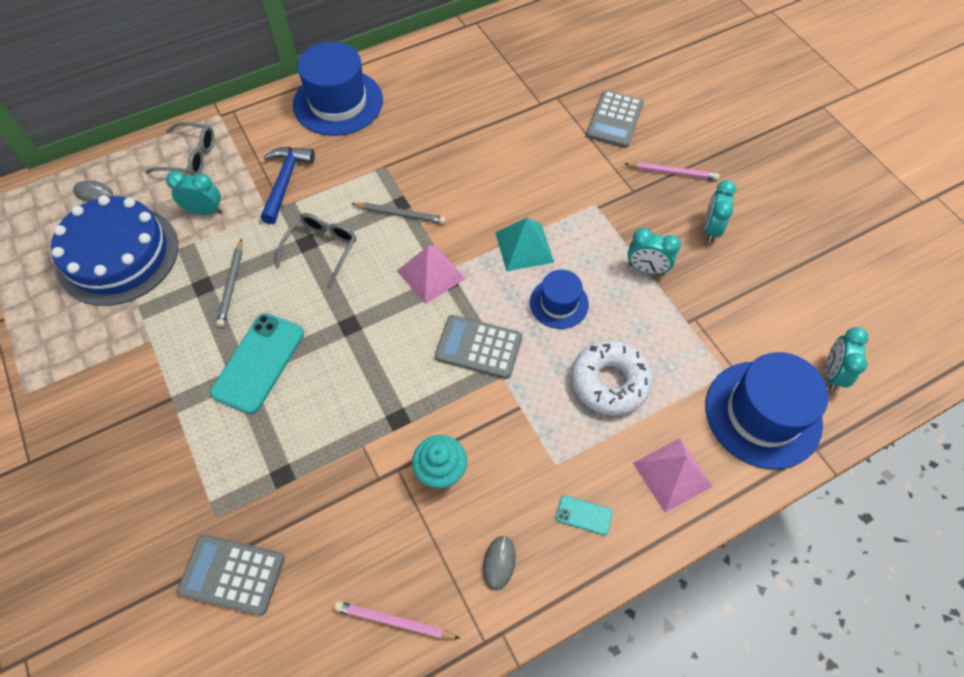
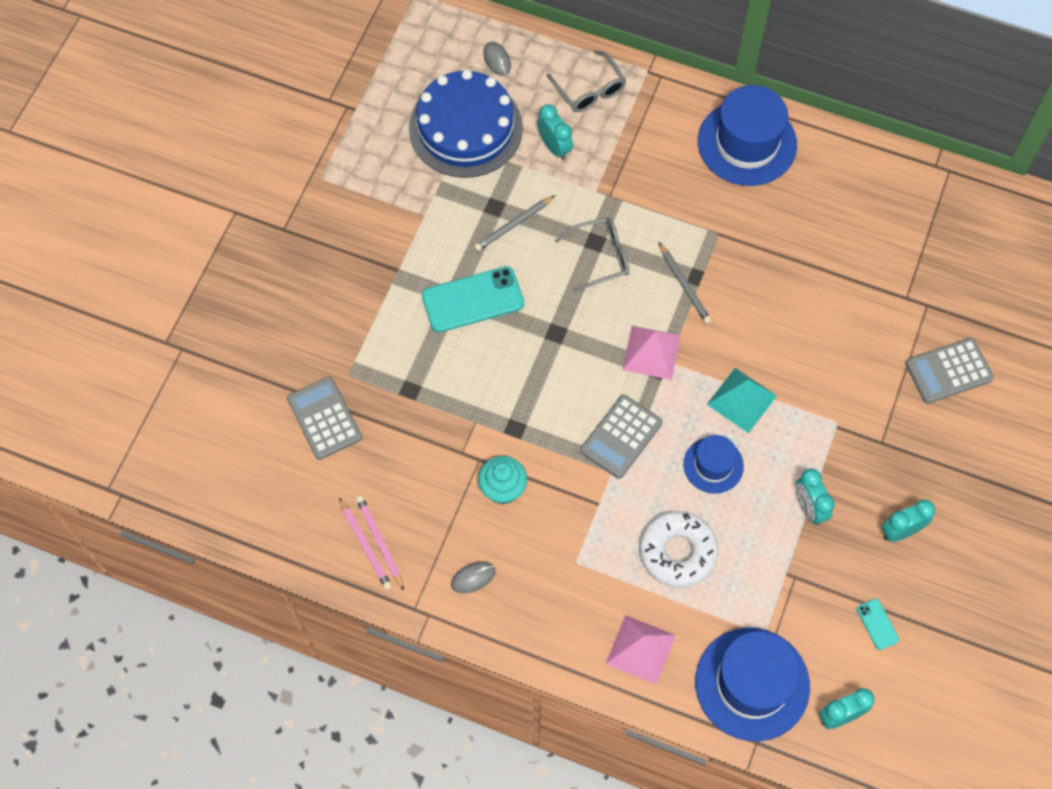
camera: 50 degrees right, 5 degrees up
(285, 182) = (633, 177): blue hammer -> none
(478, 347) = (621, 437): grey calculator -> grey calculator turned 120 degrees counterclockwise
(584, 515) = (555, 609): turquoise phone -> turquoise phone (877, 624)
(672, 172) = (934, 460): pink pencil -> pink pencil (365, 545)

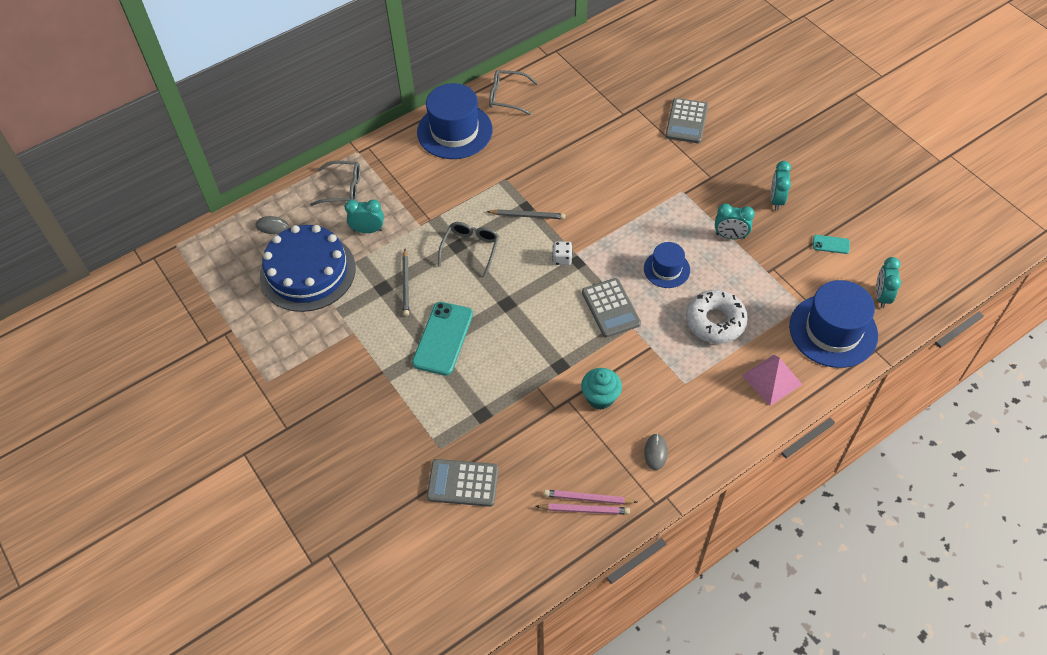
camera: 55 degrees left, 10 degrees down
(651, 352) = (562, 259): pink pyramid -> white dice
(741, 400) = (631, 230): turquoise pyramid -> none
(837, 164) = (507, 97): none -> grey glasses

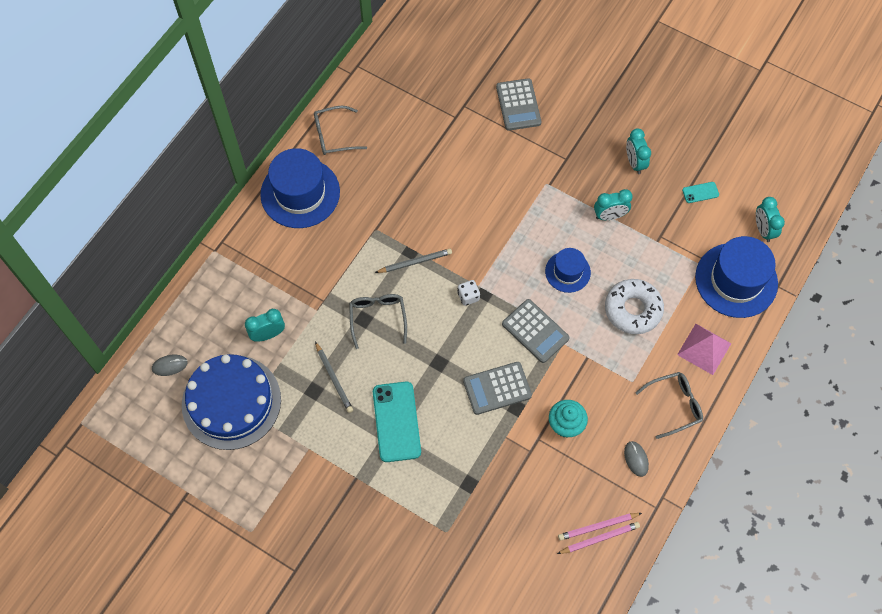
camera: 25 degrees left, 10 degrees up
(343, 189) = (220, 298): grey glasses -> grey glasses (674, 405)
(463, 483) = (483, 557): grey calculator -> grey calculator (497, 388)

